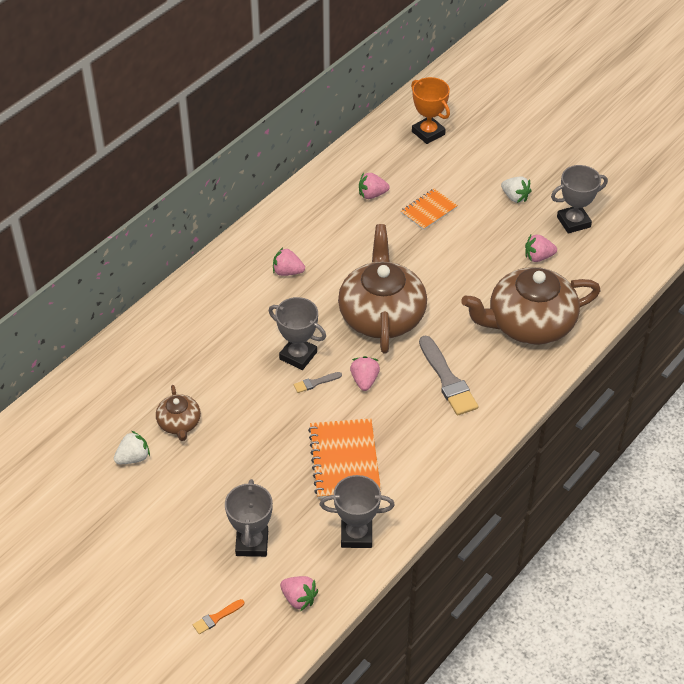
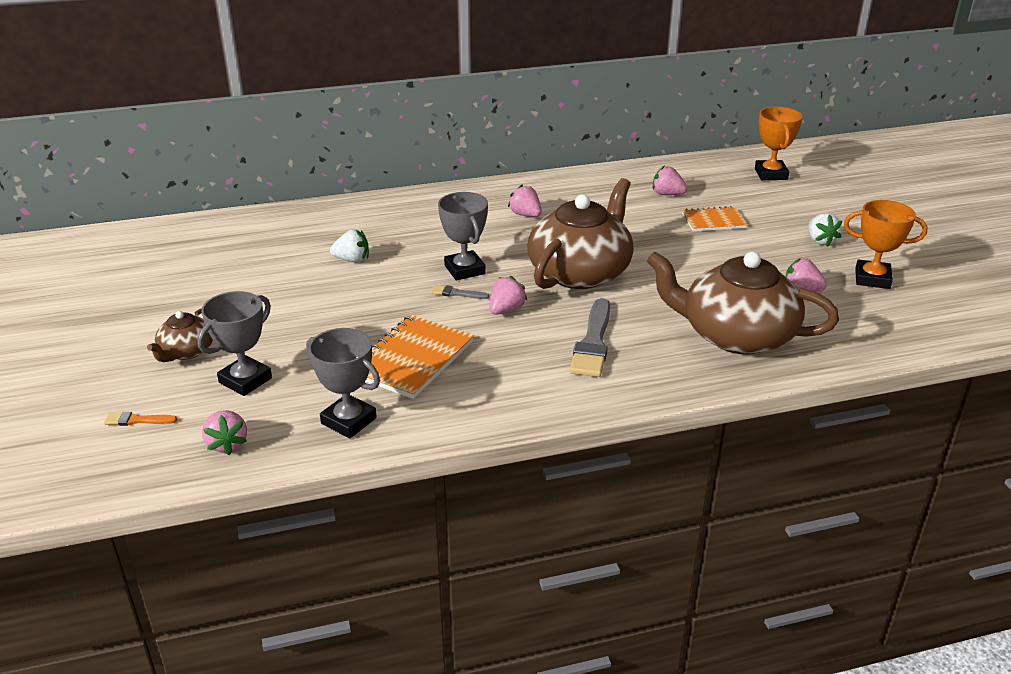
camera: 35 degrees right, 15 degrees down
(133, 458) = (234, 278): white strawberry -> white strawberry (352, 260)
(179, 423) = (302, 272): brown teapot -> brown teapot (186, 351)
(573, 222) = (872, 279): grey trophy -> orange trophy

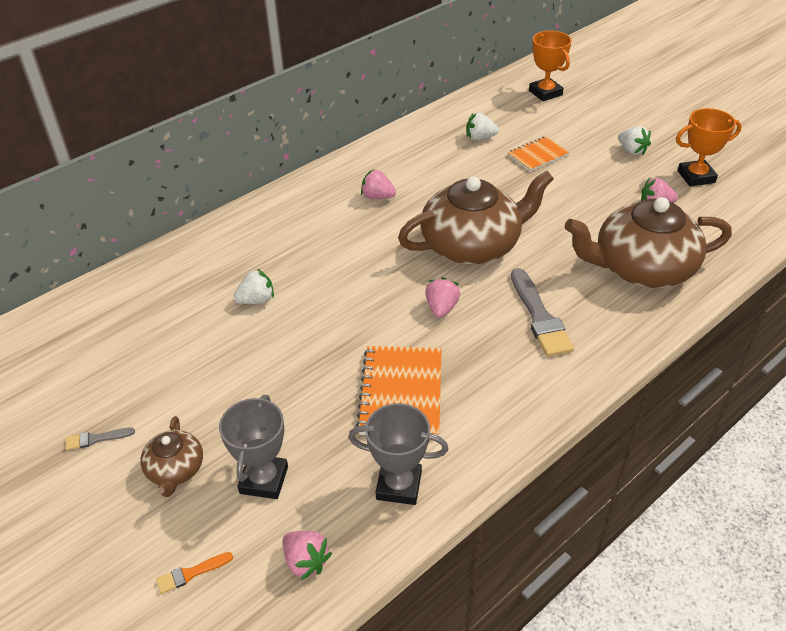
camera: 25 degrees left, 10 degrees up
(457, 293) = (384, 305): grey brush -> grey brush (96, 439)
(464, 270) = (371, 276): grey trophy -> none
(580, 272) = (472, 245): brown teapot -> brown teapot turned 60 degrees clockwise
(667, 194) = (480, 138): pink strawberry -> white strawberry

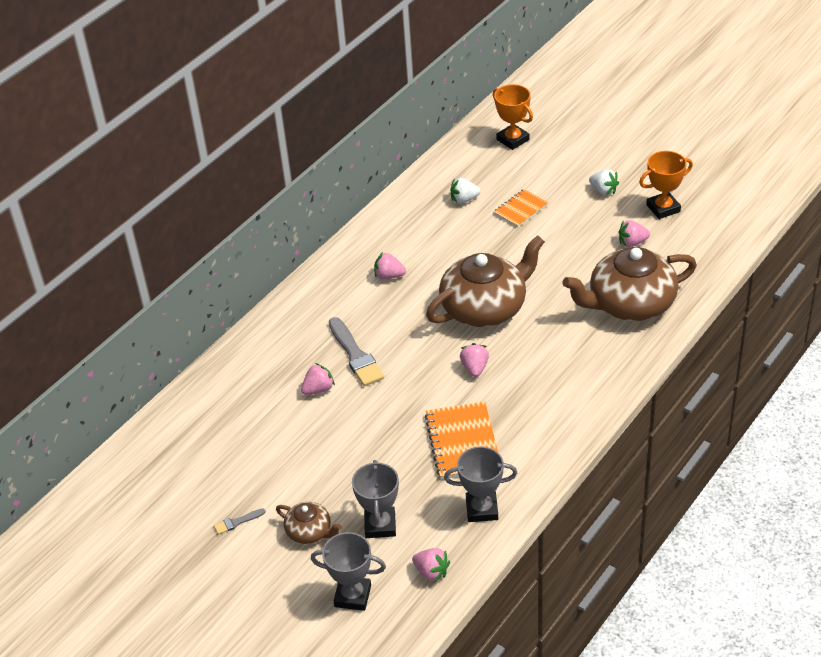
camera: 10 degrees left, 0 degrees up
(175, 470) = (309, 531): brown teapot -> brown teapot turned 45 degrees counterclockwise
(191, 573) = (353, 596): orange brush -> grey trophy
(256, 300) = (318, 389): white strawberry -> pink strawberry
(539, 316) = (555, 361): grey brush -> grey brush (355, 355)

